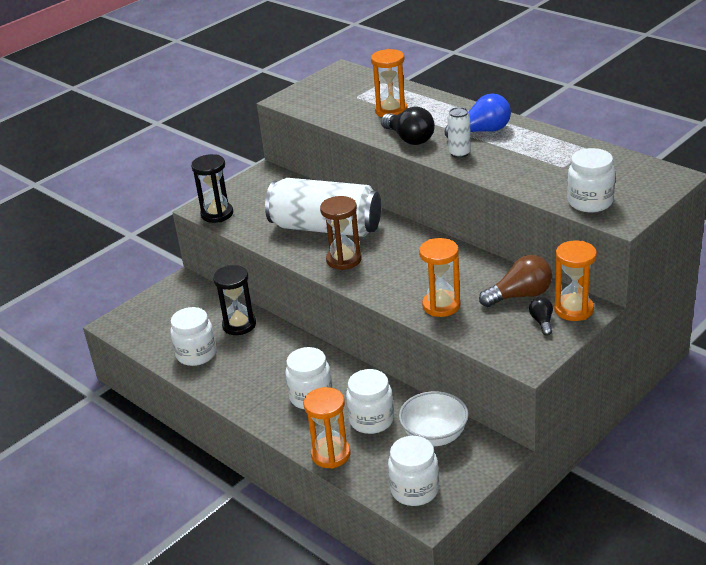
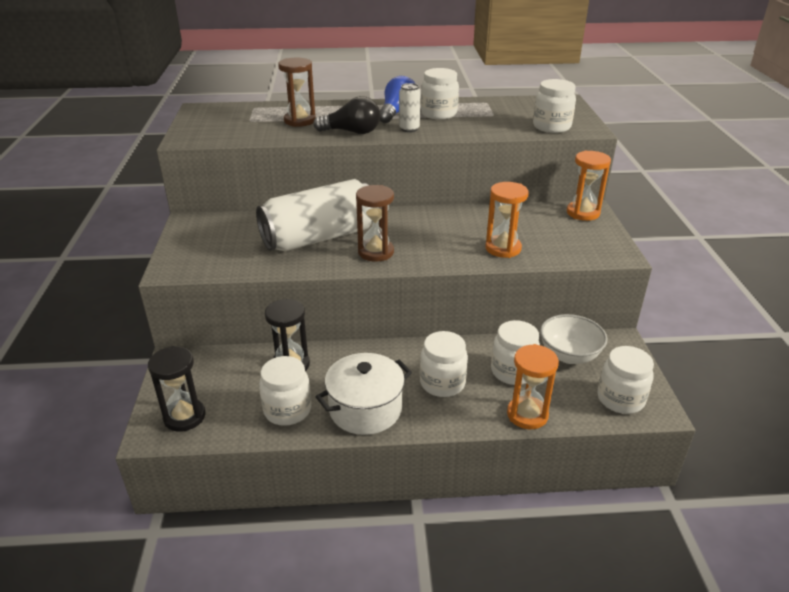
camera: 50 degrees left, 0 degrees up
(217, 214) = (195, 268): black hourglass -> black hourglass (184, 417)
(239, 383) = (365, 409): none -> white pot
(391, 111) = (300, 121): orange hourglass -> brown hourglass
(515, 146) = (439, 114): none -> white jar
(520, 295) = (538, 219): brown light bulb -> none
(542, 322) = (580, 228): black light bulb -> none

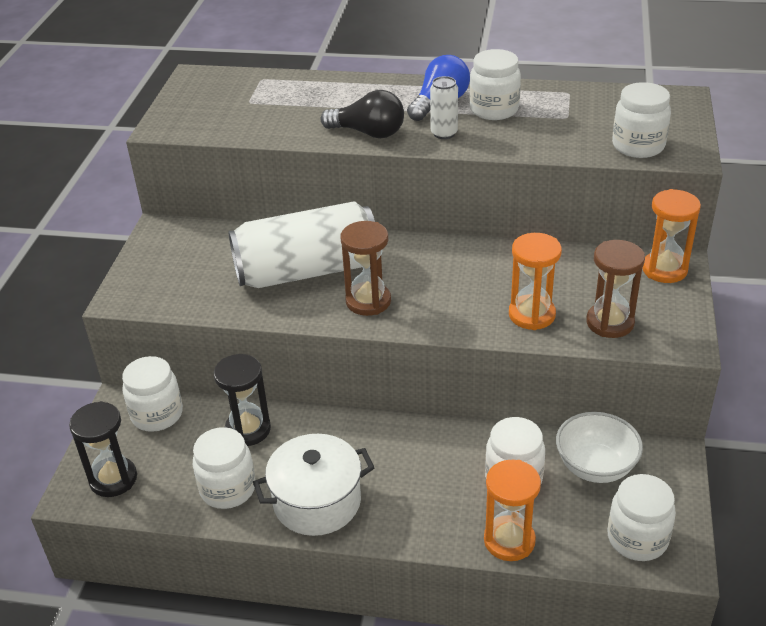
camera: 15 degrees right, 5 degrees up
(300, 121) = (310, 107): brown hourglass -> brown hourglass (610, 322)
(442, 383) = (420, 481): white jar -> white jar (157, 414)

